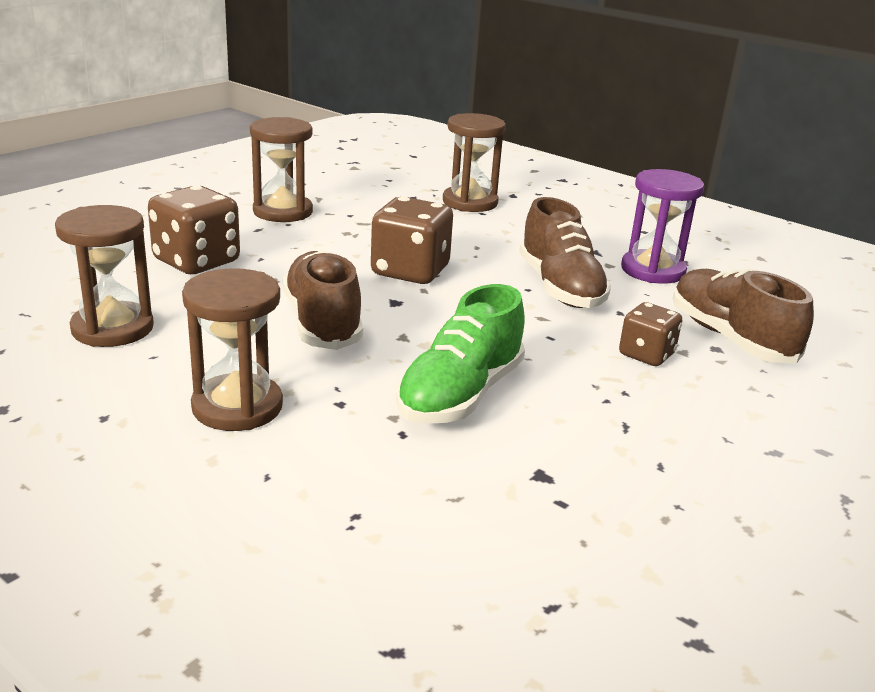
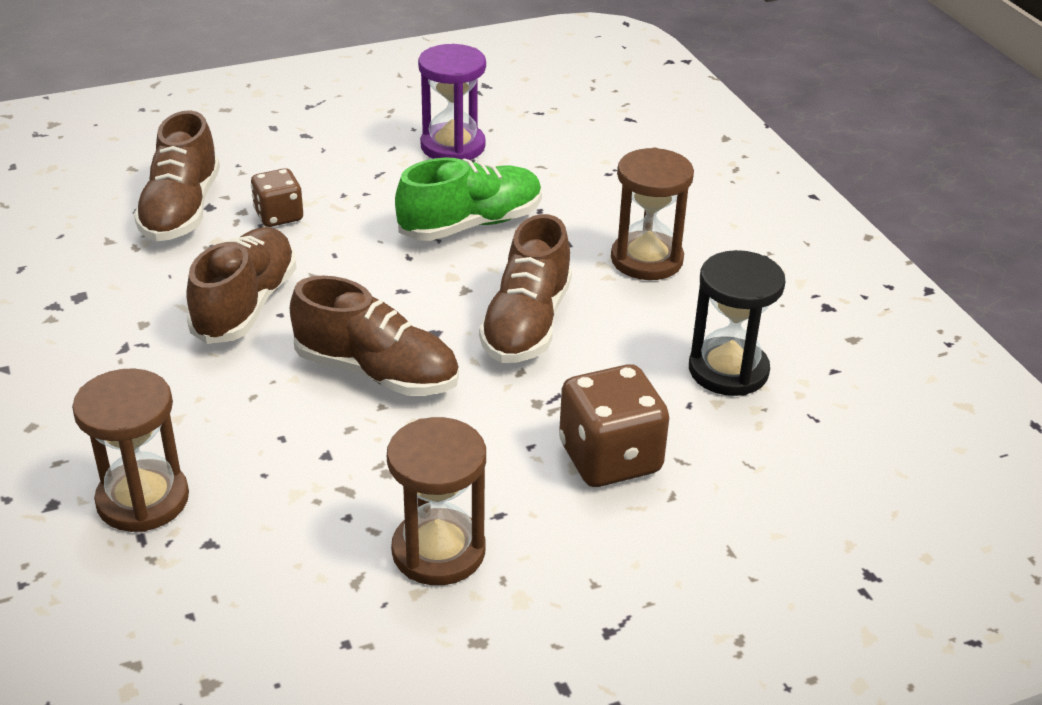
camera: 150 degrees left, 10 degrees up
(112, 328) = (728, 370): brown hourglass -> black hourglass
(410, 271) = (377, 372): brown dice -> brown shoe
(652, 270) = (111, 301): purple hourglass -> purple hourglass (453, 146)

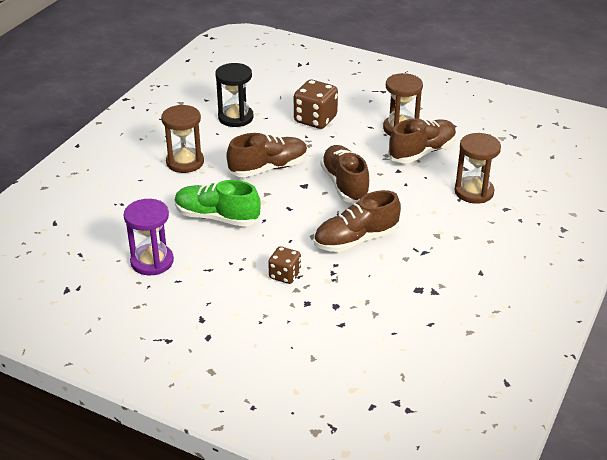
camera: 130 degrees left, 0 degrees up
(181, 210) = (322, 309): brown shoe -> brown shoe (422, 152)

